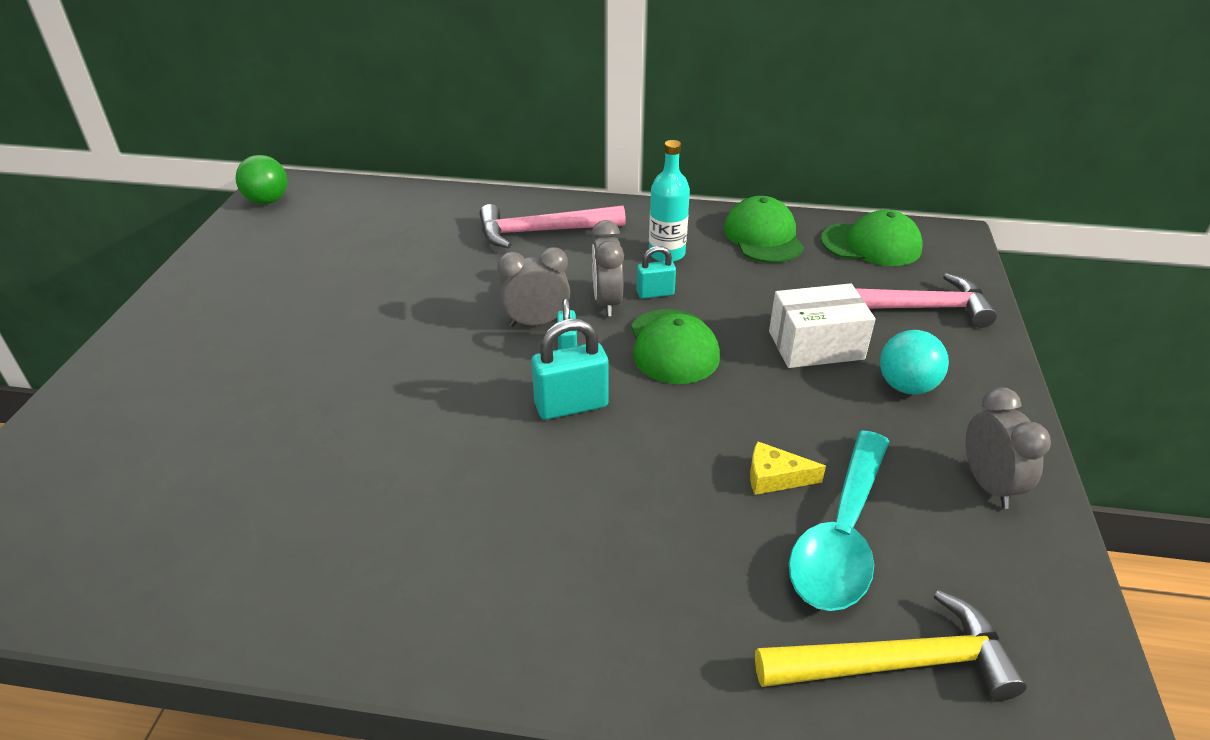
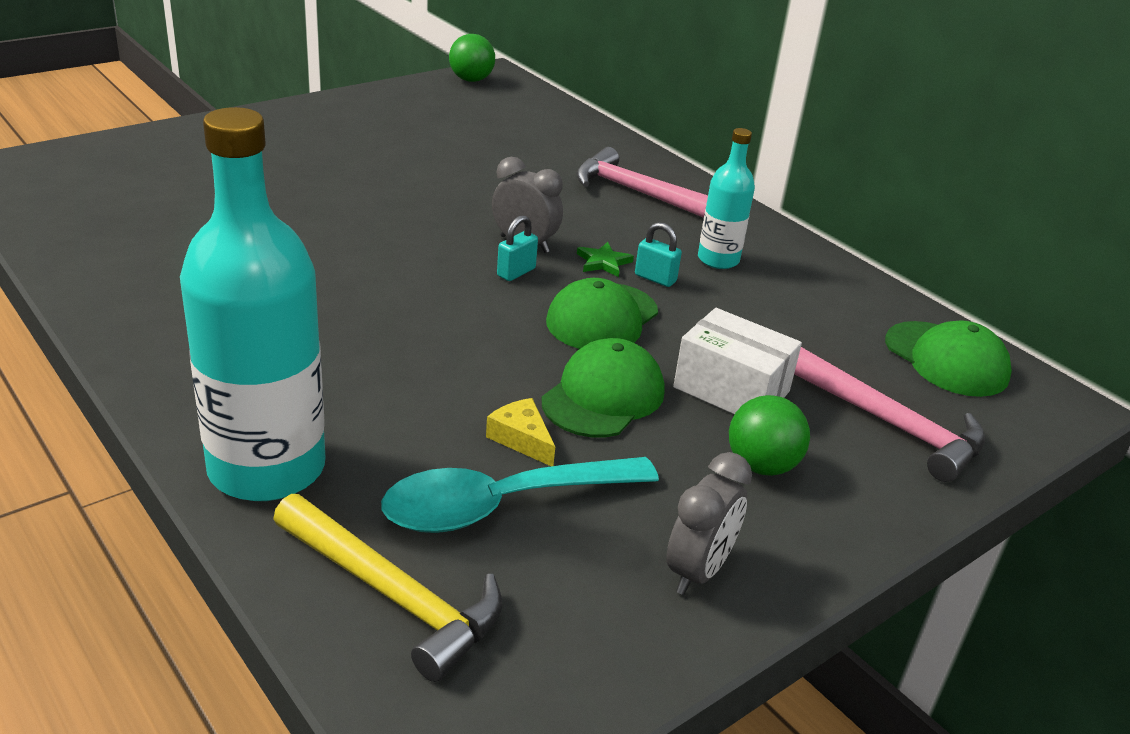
camera: 40 degrees right, 5 degrees down
(571, 405) = (456, 304): turquoise padlock -> none
(607, 302) = (603, 262): grey clock -> green star
(672, 649) = (267, 468): none -> turquoise bottle
(763, 236) = (838, 295): green cap -> green cap (603, 396)
(906, 386) = (761, 465): turquoise ball -> green ball

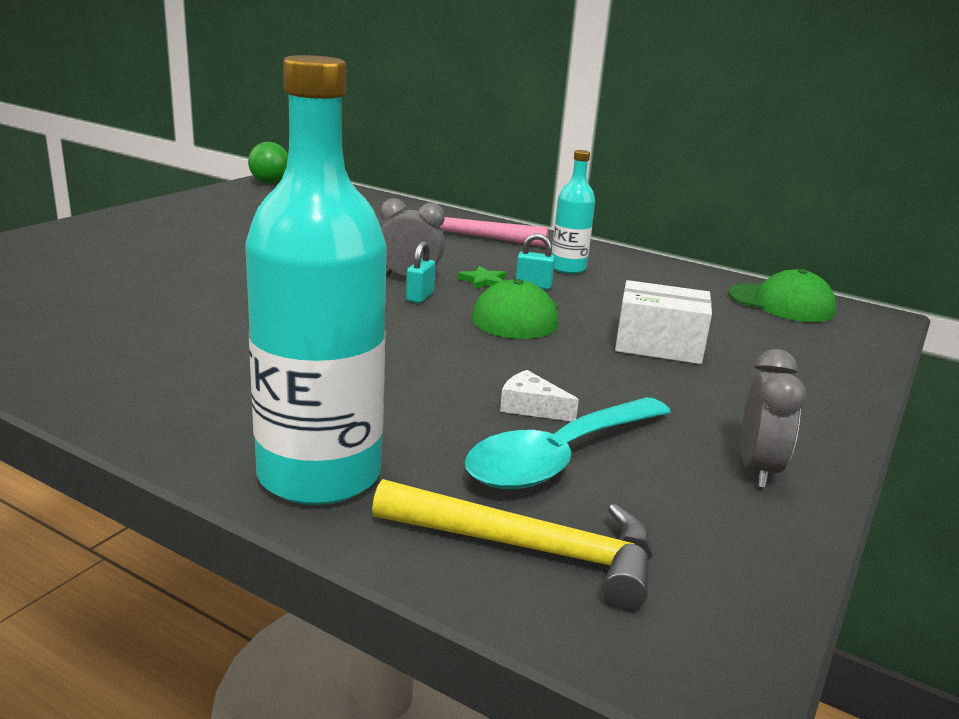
camera: 20 degrees left, 10 degrees down
(521, 439) = (531, 407): yellow cheese -> white cheese
(603, 396) = (568, 366): green cap -> none
(761, 465) = (729, 389): green ball -> none
(890, 424) = (787, 347): pink hammer -> none

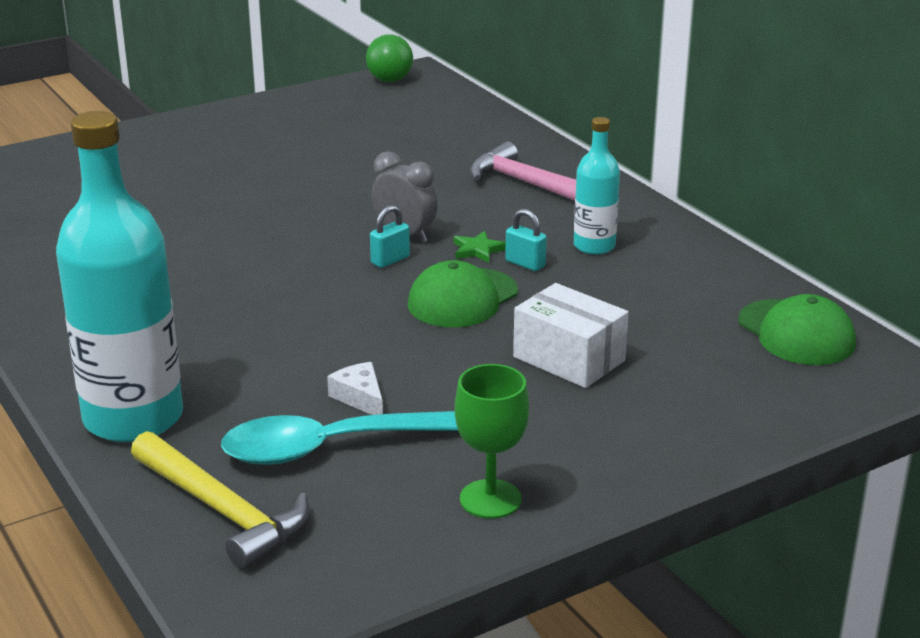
camera: 30 degrees right, 5 degrees up
(757, 469) = (490, 499): grey clock -> green goblet

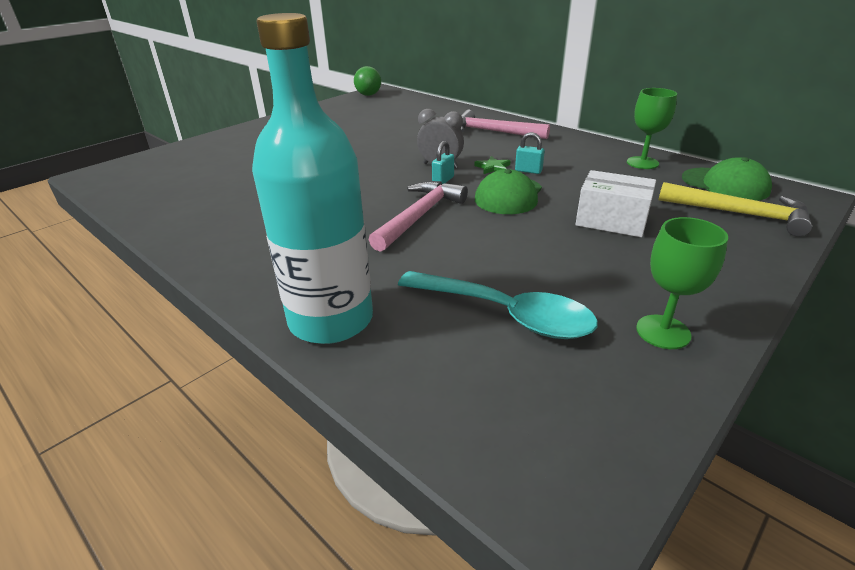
camera: 15 degrees left, 5 degrees up
(222, 511) = (460, 390): yellow hammer -> yellow hammer (739, 214)
(319, 309) = (420, 216): none -> pink hammer
(329, 448) = (506, 314): turquoise spoon -> turquoise spoon turned 120 degrees counterclockwise
(360, 398) = (497, 271): white cheese -> none
(594, 246) = (559, 156): turquoise bottle -> none
(711, 277) = (642, 163): none -> green goblet

